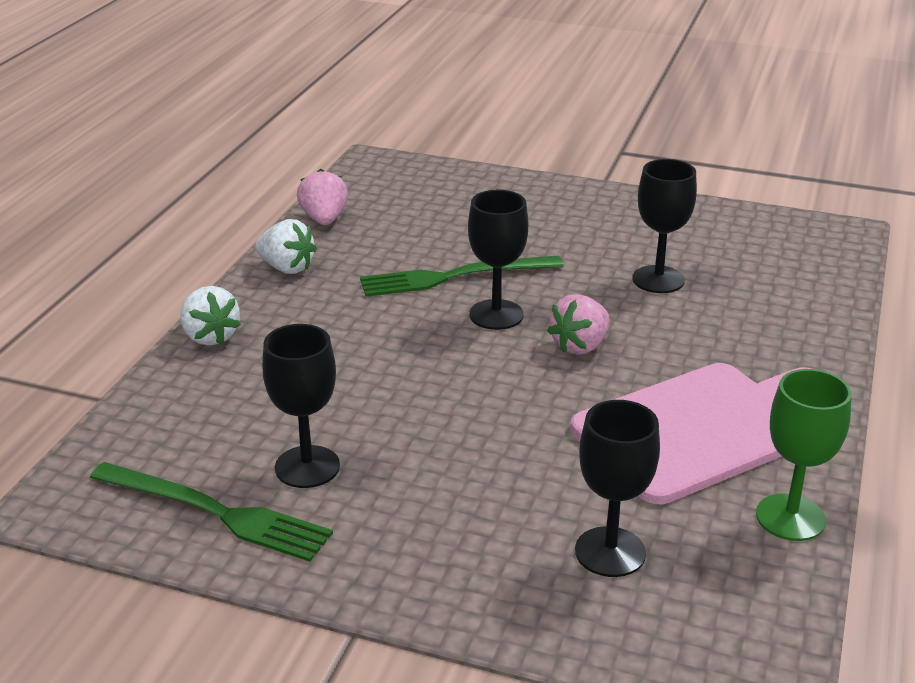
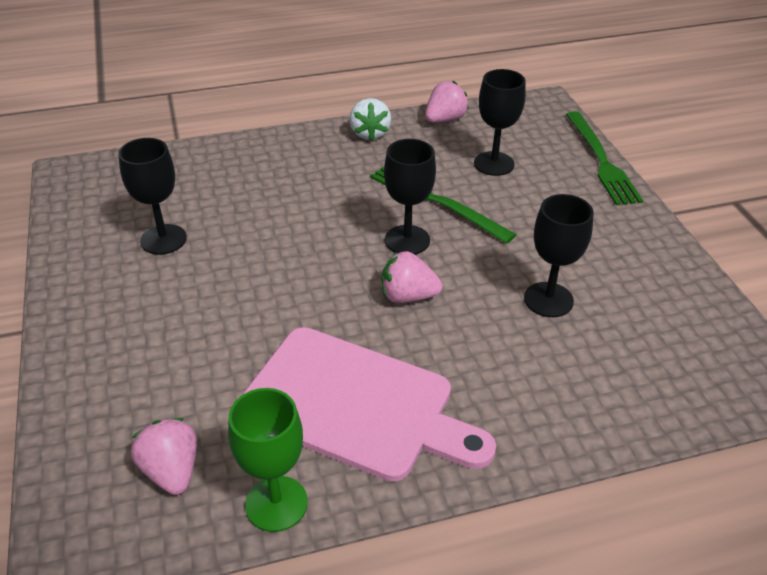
camera: 55 degrees right, 10 degrees up
(210, 336) = (266, 143): white strawberry -> none
(216, 512) = (97, 227): green fork -> green fork (601, 161)
(610, 552) = (165, 412): black goblet -> black goblet (494, 164)
(699, 571) = (172, 471): none -> pink strawberry

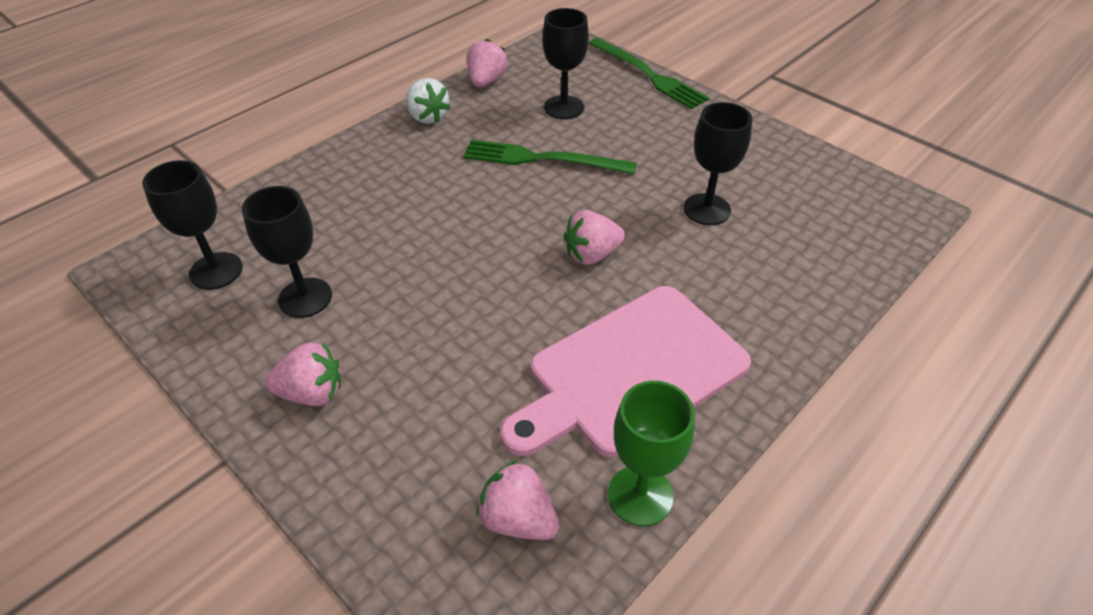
camera: 30 degrees left, 5 degrees up
(112, 309) = (312, 393): none -> pink strawberry
(355, 405) = (630, 372): pink cutting board -> pink cutting board turned 150 degrees clockwise
(407, 240) = (548, 204): black goblet -> black goblet (216, 271)

